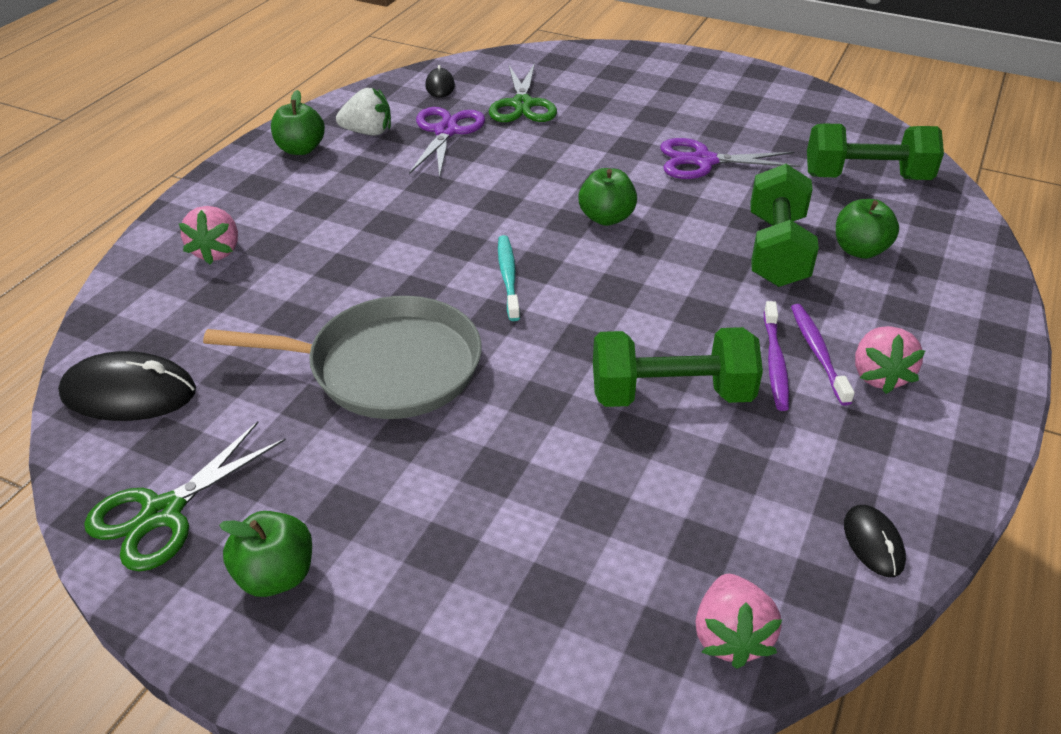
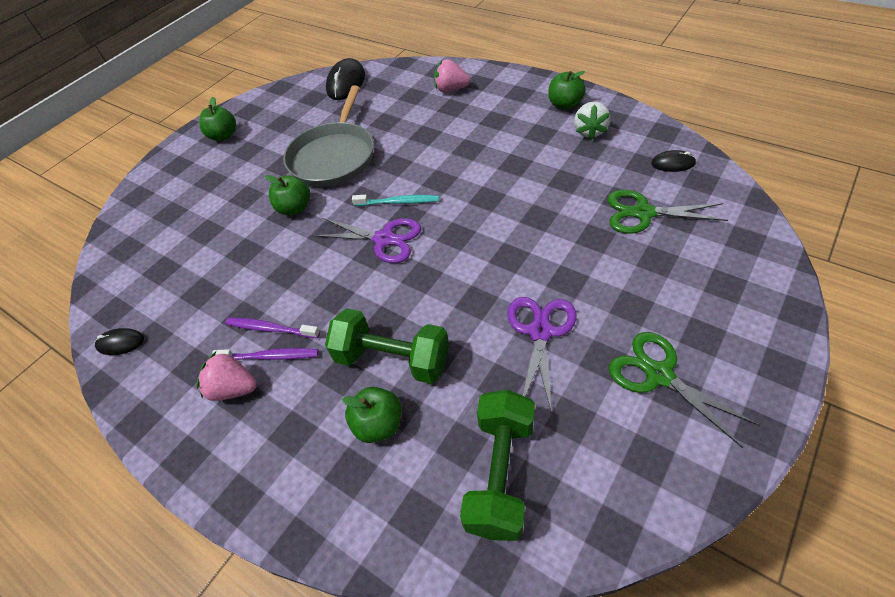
camera: 105 degrees right, 10 degrees up
(163, 513) = (271, 104): green scissors -> green scissors (659, 375)
(446, 131) = (592, 169): purple scissors -> purple scissors (384, 239)
(606, 218) = (457, 255): green apple -> green apple (295, 208)
(671, 394) = (265, 270): green dumbbell -> none
(730, 637) = (111, 272): pink strawberry -> none

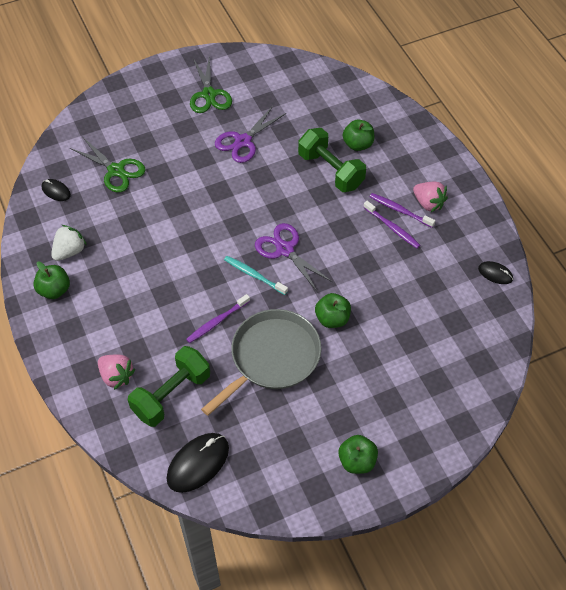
camera: 155 degrees left, 5 degrees up
(403, 154) = (217, 322): none -> purple toothbrush
(500, 474) = (315, 98): green dumbbell -> green dumbbell (171, 395)

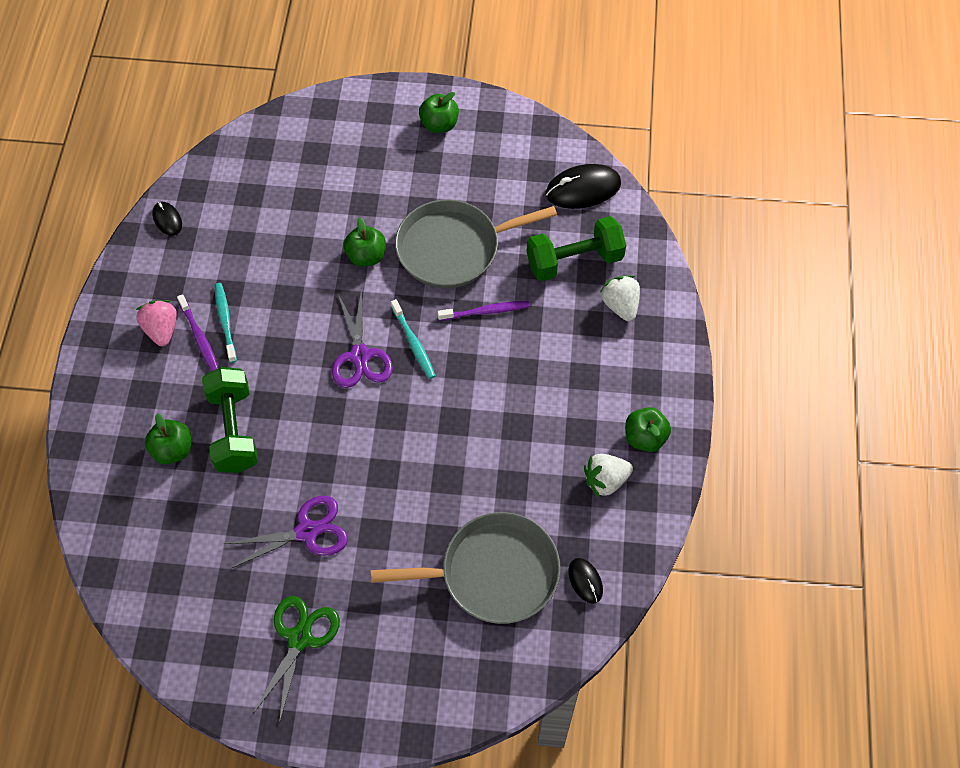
camera: 150 degrees left, 5 degrees up
(116, 170) = (493, 573): green scissors -> grey pan
(116, 376) = (620, 305): pink strawberry -> white strawberry
(392, 228) = (225, 321): purple toothbrush -> turquoise toothbrush

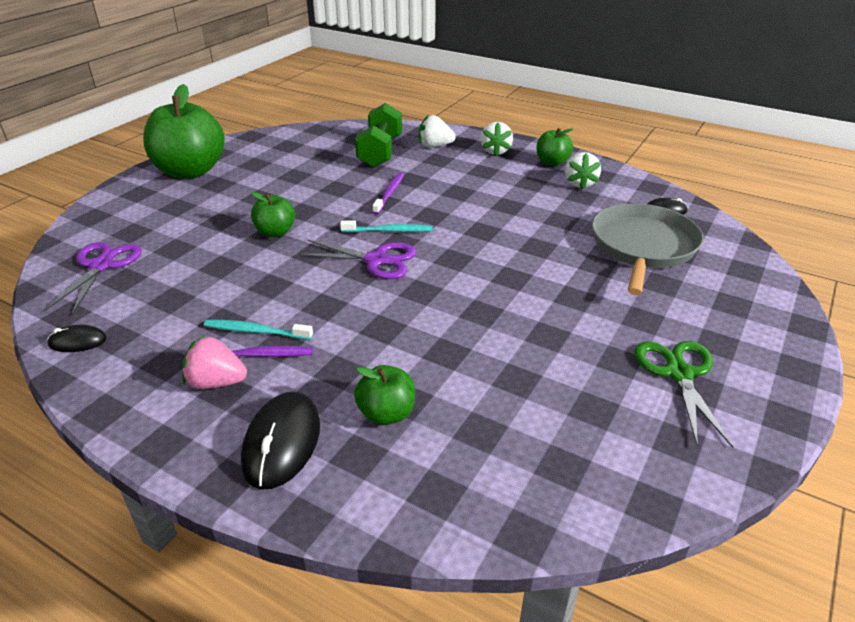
camera: 65 degrees left, 25 degrees down
(233, 430) = (396, 358): green dumbbell -> none
(299, 638) = (679, 373): green scissors -> green scissors turned 45 degrees clockwise
(307, 531) = (552, 337): purple scissors -> purple scissors (101, 266)
(439, 125) = (190, 171): green apple -> green apple, size x2.04
(453, 248) = (315, 192): grey pan -> none
(583, 189) = (323, 136): black mouse -> black mouse (282, 442)
(642, 371) = (495, 151): none -> white strawberry

